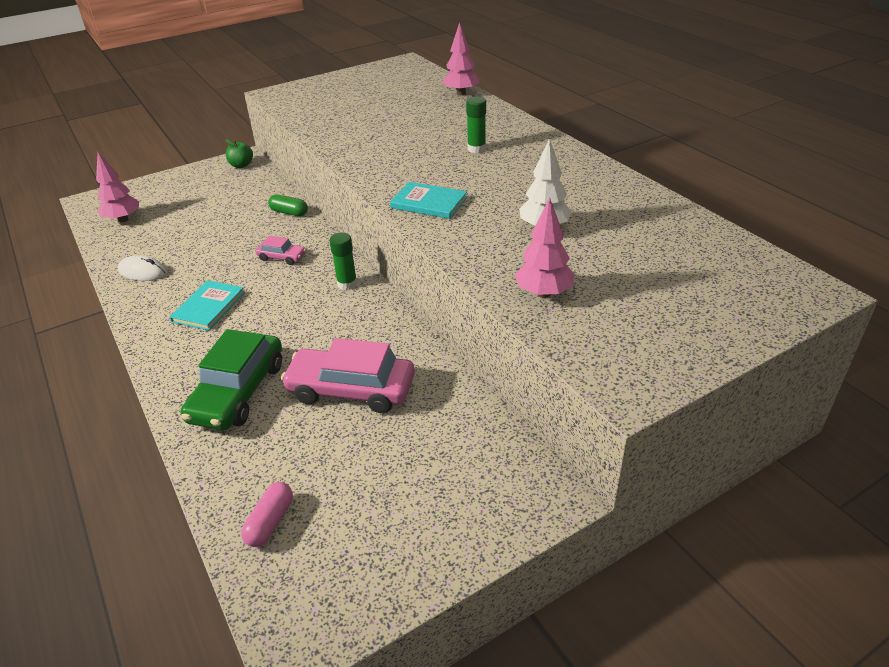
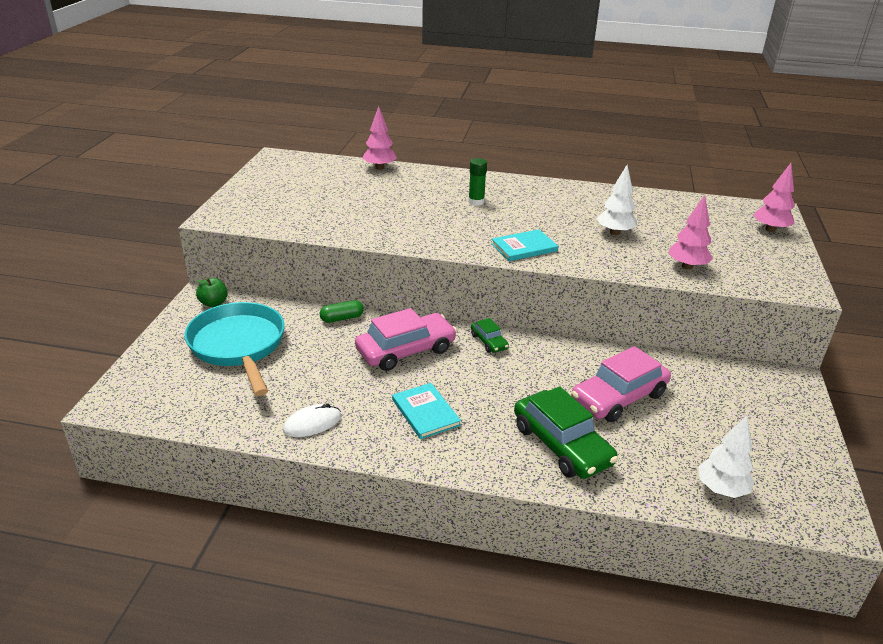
camera: 50 degrees left, 5 degrees down
(123, 219) = (191, 399): pink tree -> pink tree (770, 229)
(202, 200) = (238, 346): none -> turquoise pan
(270, 522) = (721, 489): pink capsule -> white tree
(282, 257) = (406, 350): pink car -> pink car, size x2.03
(347, 284) = (489, 342): green glue stick -> green car

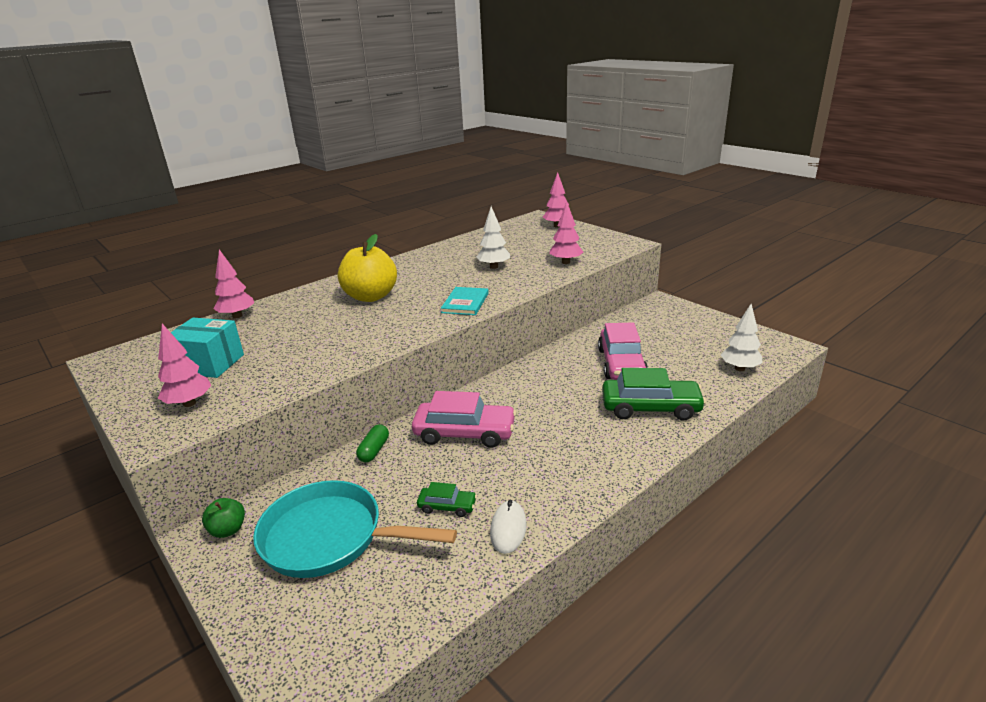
camera: 50 degrees left, 5 degrees down
(259, 208) = (189, 403): none -> pink tree
(309, 191) = (209, 364): none -> turquoise box
(406, 350) = (464, 433): pink car -> pink car turned 90 degrees clockwise
(425, 412) = (556, 455): turquoise book -> none
(476, 202) = (371, 297): green glue stick -> yellow apple
(489, 342) = (501, 388): green car -> green car (447, 506)

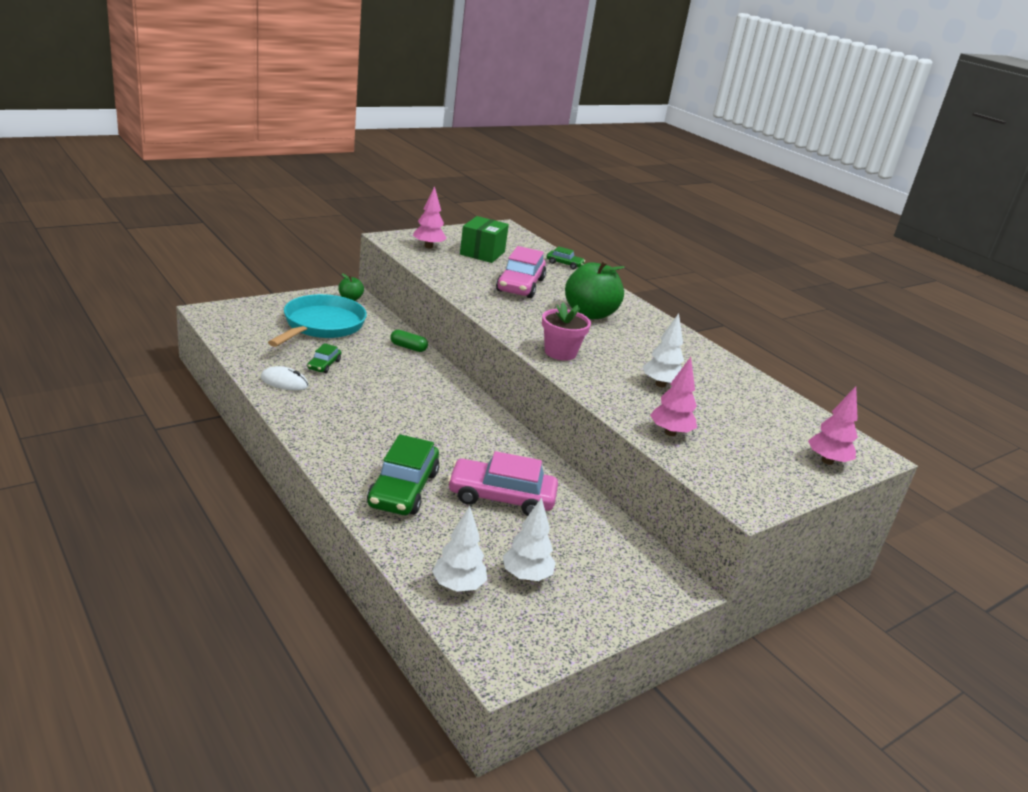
camera: 90 degrees right, 0 degrees up
(209, 364) = (482, 253): turquoise box -> green box
(237, 316) = (564, 264): pink tree -> green car
(371, 297) = (590, 314): yellow apple -> green apple
(464, 433) = (412, 385): pink car -> pink car (520, 285)
(465, 303) = (560, 352): turquoise book -> pink flower pot
(702, 346) = (526, 576): none -> white tree

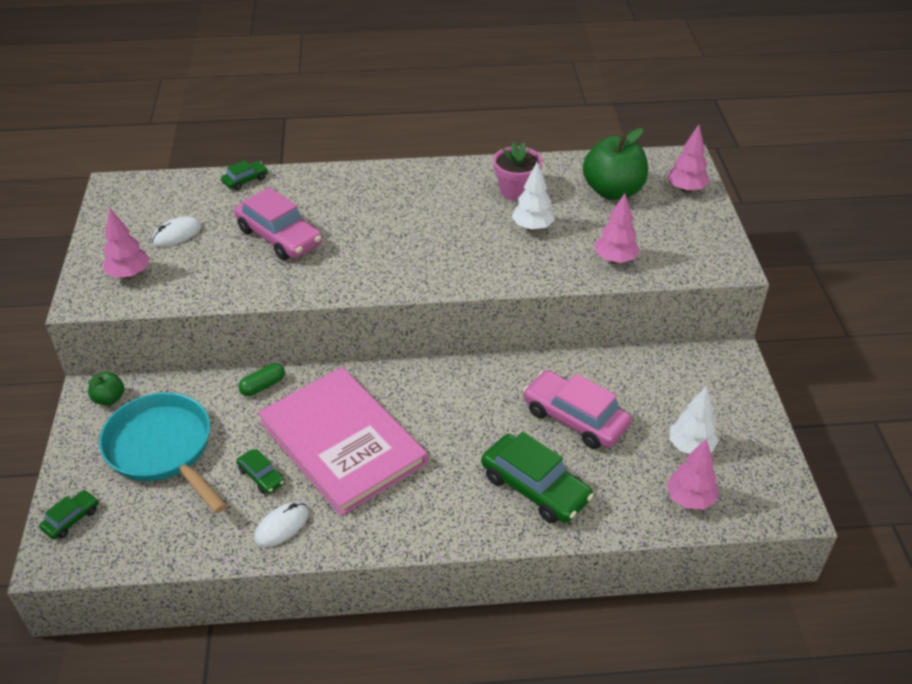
camera: 55 degrees left, 15 degrees up
(243, 310) = (71, 519): none -> green car
(380, 389) = (342, 442): none -> pink book
(458, 586) = (690, 499): white tree -> pink tree
(482, 253) = (177, 234): green box -> white mouse
(501, 497) = (575, 418): pink car -> pink car turned 90 degrees clockwise
(560, 352) = (444, 269): pink flower pot -> pink flower pot (516, 191)
(590, 314) = (373, 212): green apple -> green apple (613, 191)

